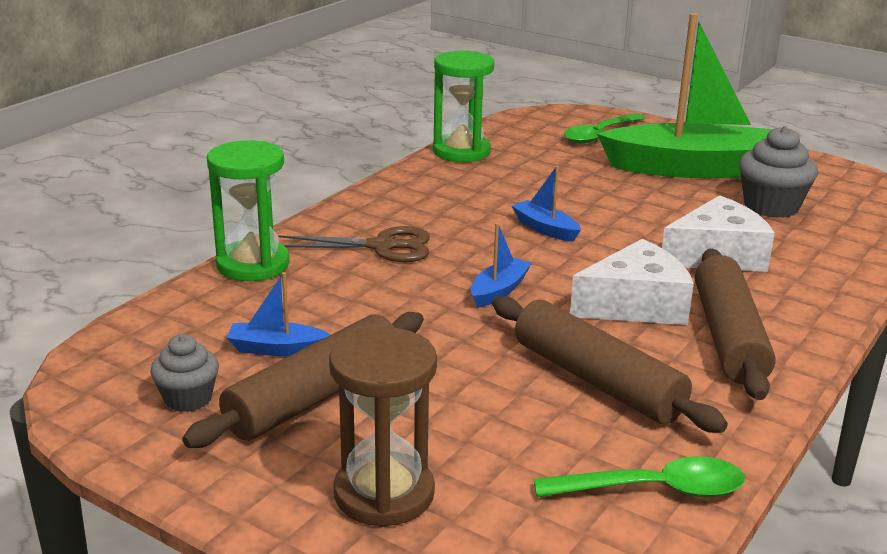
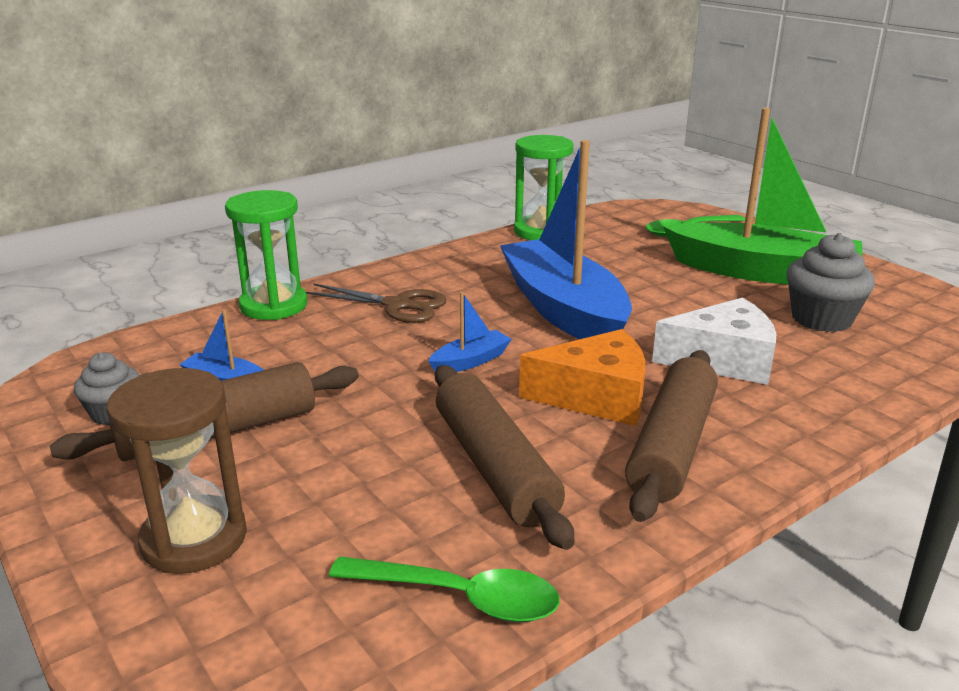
camera: 20 degrees right, 0 degrees up
(545, 229) = (564, 310): blue boat -> blue boat, size x2.50
(636, 305) = (596, 397): white cheese -> orange cheese

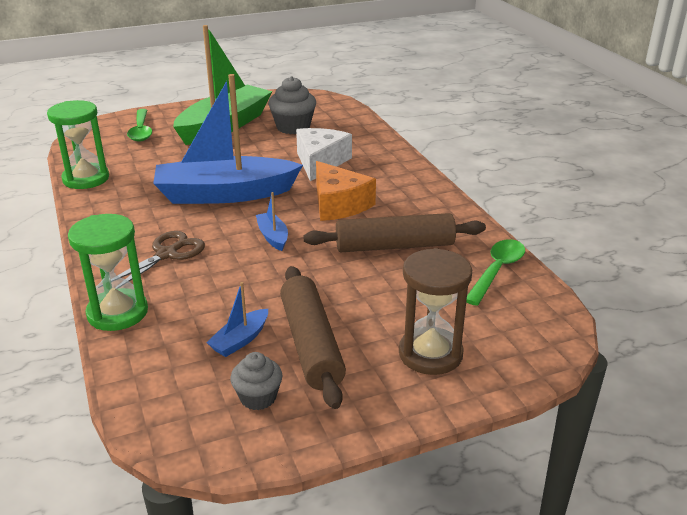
camera: 75 degrees left, 5 degrees up
(596, 397) = (338, 204): orange cheese -> orange cheese turned 135 degrees clockwise
(671, 446) = (396, 195): brown rolling pin -> none

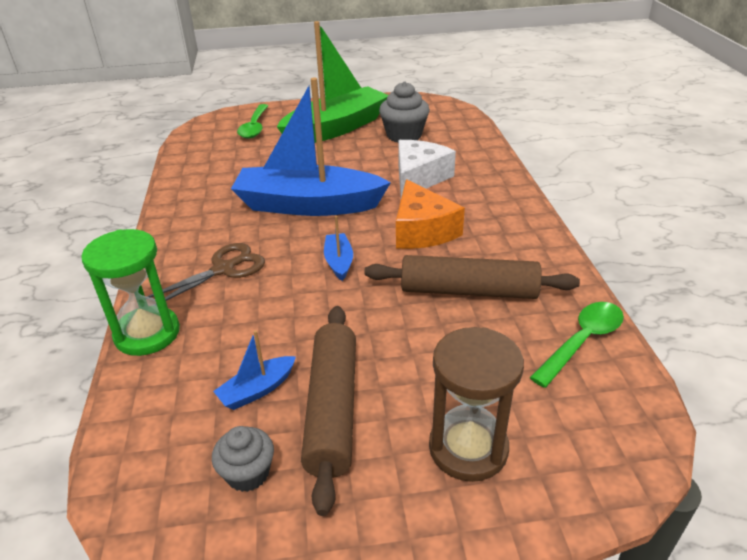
camera: 15 degrees right, 5 degrees up
(86, 179) = (183, 174): green hourglass -> none

